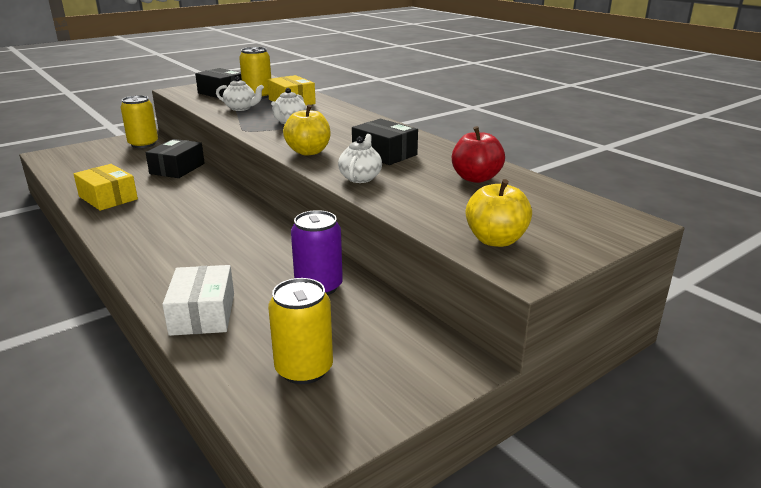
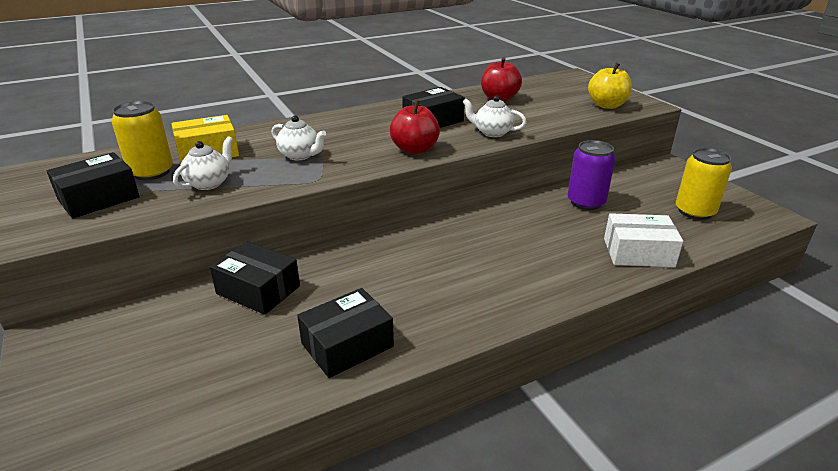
camera: 80 degrees left, 5 degrees up
(108, 198) = (347, 345): yellow box -> black box
(143, 144) = (99, 336): yellow can -> none
(308, 152) = (414, 149): yellow apple -> red apple

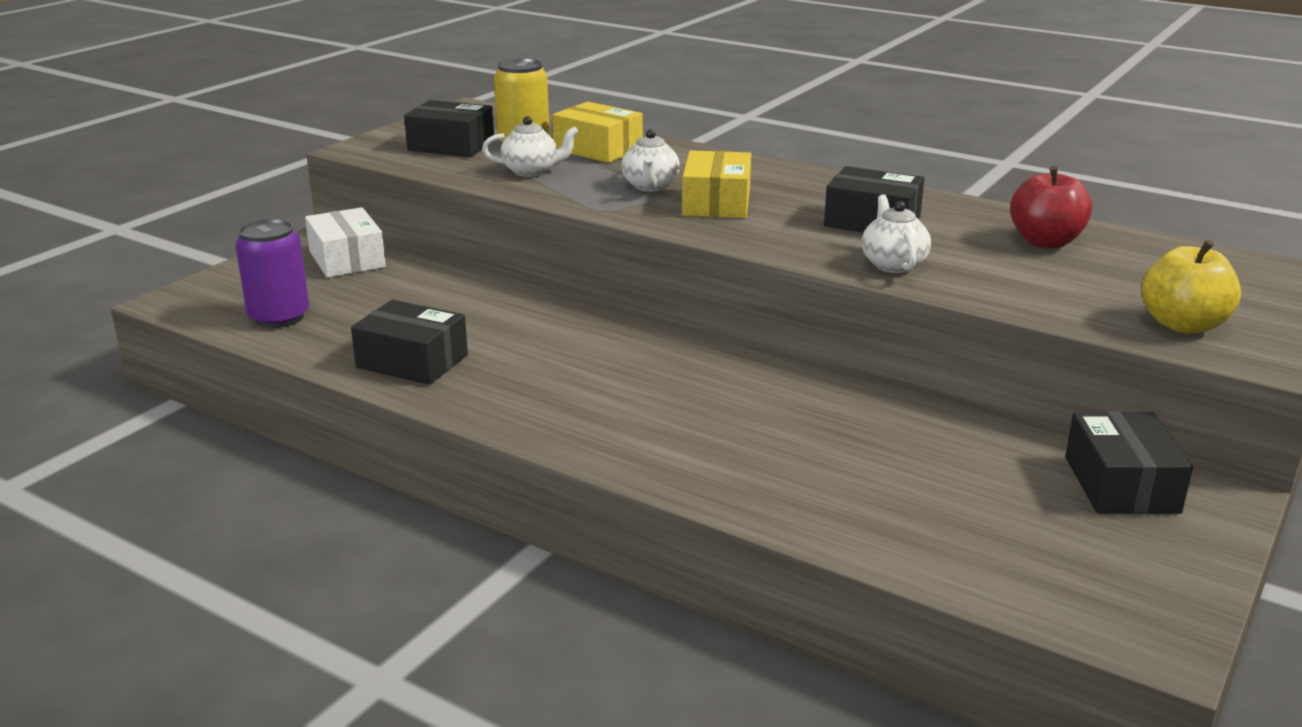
camera: 60 degrees right, 5 degrees down
(258, 290) = (461, 292): black box -> black box (1121, 484)
(355, 146) = (716, 203): none -> yellow box
(414, 149) = (757, 234): red apple -> none
(586, 202) = (926, 437): purple can -> purple can (279, 317)
(638, 252) = (816, 507): white box -> white box (347, 259)
(694, 211) = (1042, 546): yellow can -> none

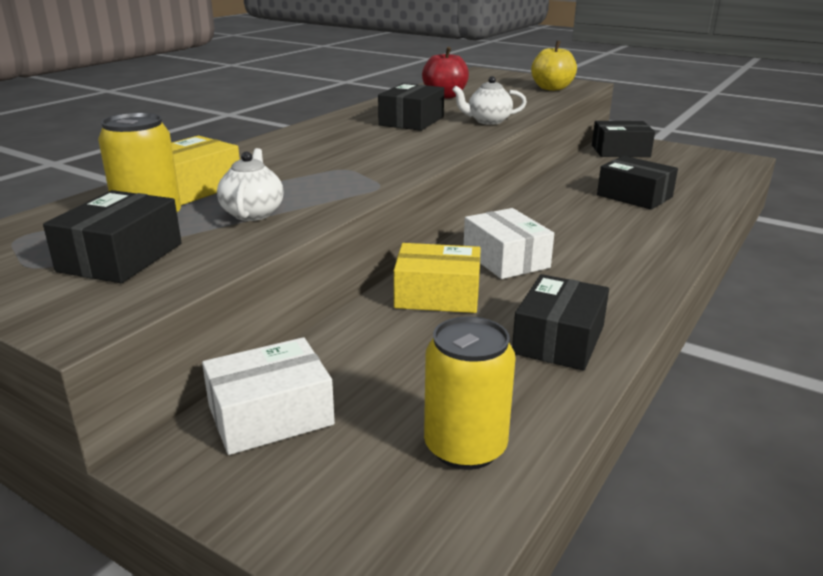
camera: 90 degrees left, 0 degrees up
(279, 317) = (465, 447): purple can -> yellow can
(597, 347) = (505, 259): none -> white box
(650, 186) = (320, 170): white teapot -> none
(716, 203) = (368, 153): yellow box -> yellow box (437, 295)
(843, 460) = (634, 196): none -> black box

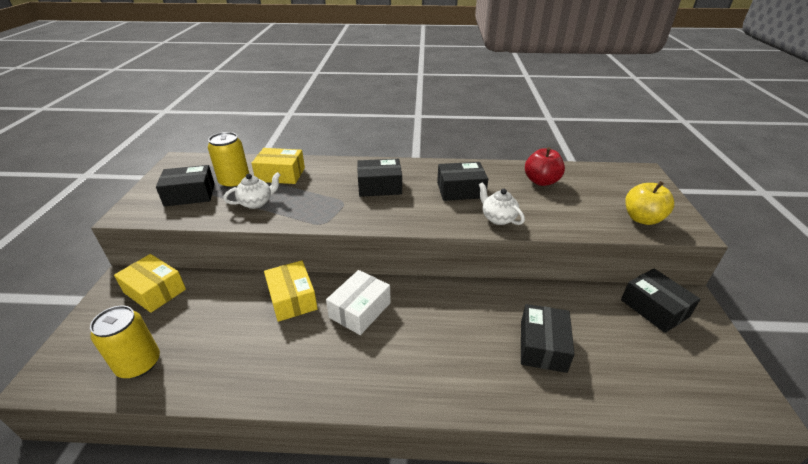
camera: 60 degrees right, 10 degrees up
(270, 415) = (155, 291): white box -> yellow box
(558, 340) = (260, 368): black box -> black box (379, 186)

